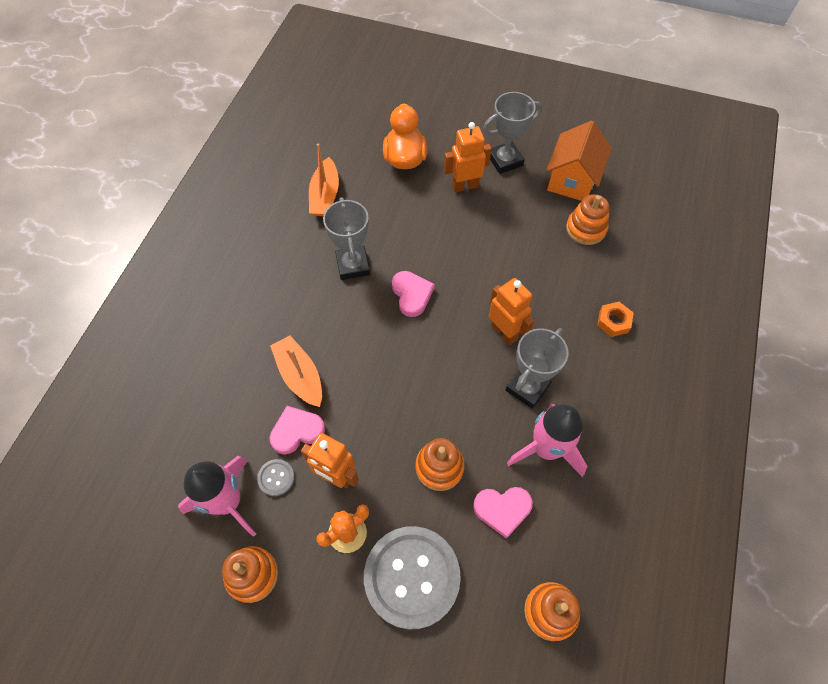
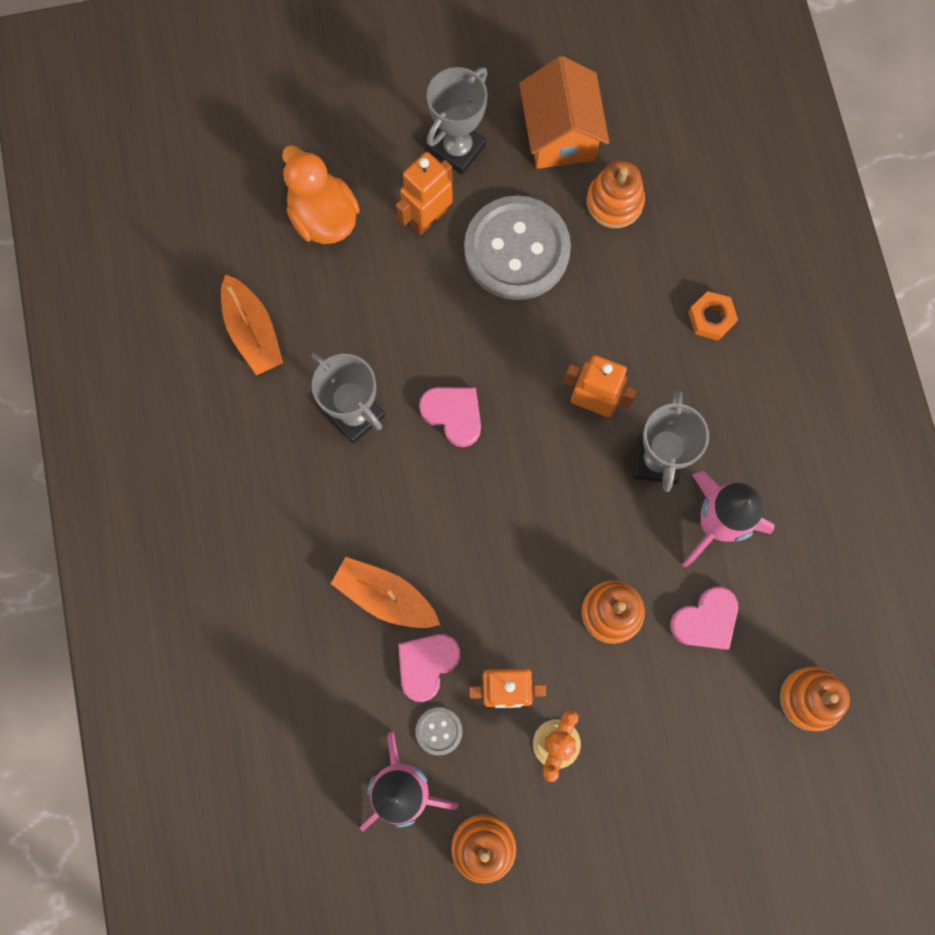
camera: 30 degrees left, 15 degrees up
(412, 577) = (652, 748): grey button -> grey button (517, 250)

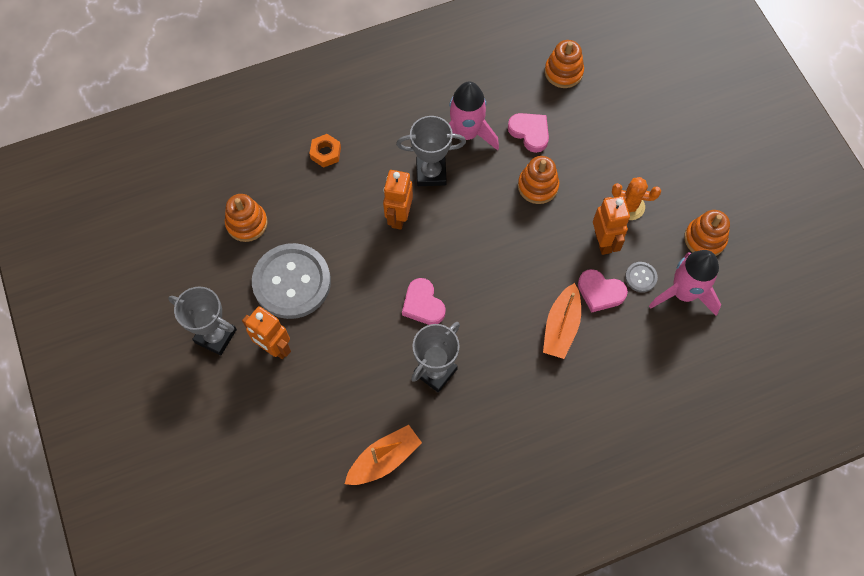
camera: 100 degrees left, 10 degrees down
(323, 217) = (282, 425): orange duck -> none
(453, 415) = (423, 304): pink heart -> pink heart turned 60 degrees counterclockwise
(560, 134) = (197, 266): orange house -> none

